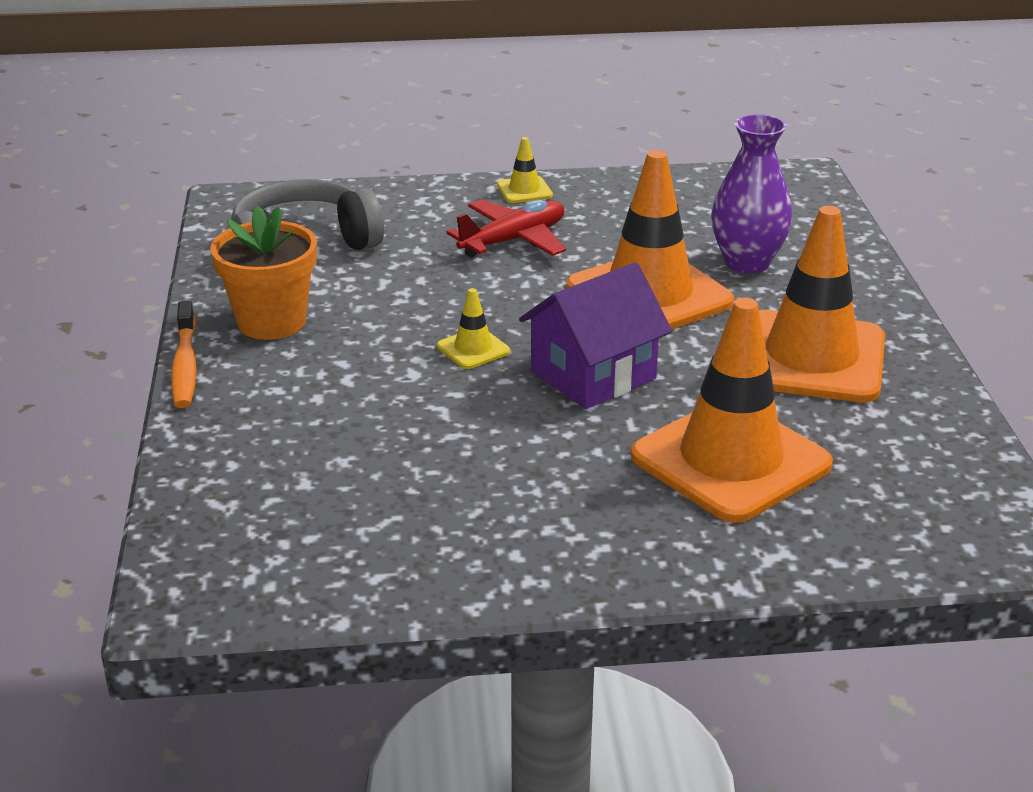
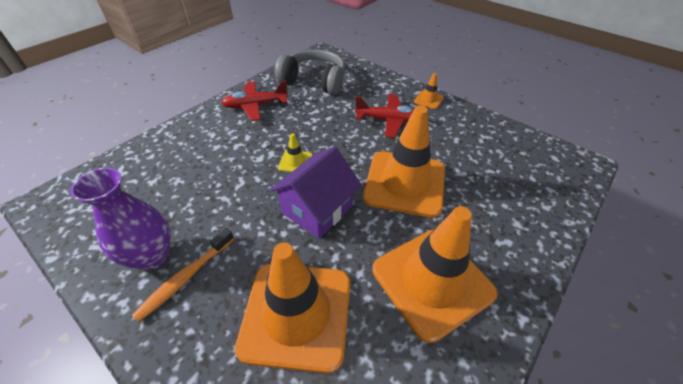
camera: 45 degrees right, 15 degrees up
(185, 365) = (206, 107): orange toothbrush -> orange toothbrush (185, 278)
(271, 322) = (256, 106): orange flower pot -> red plane
(524, 190) = (428, 100): yellow traffic cone -> orange traffic cone
(593, 375) = (317, 209): purple house -> purple house turned 60 degrees counterclockwise
(747, 263) = (479, 196): purple vase -> purple vase (152, 256)

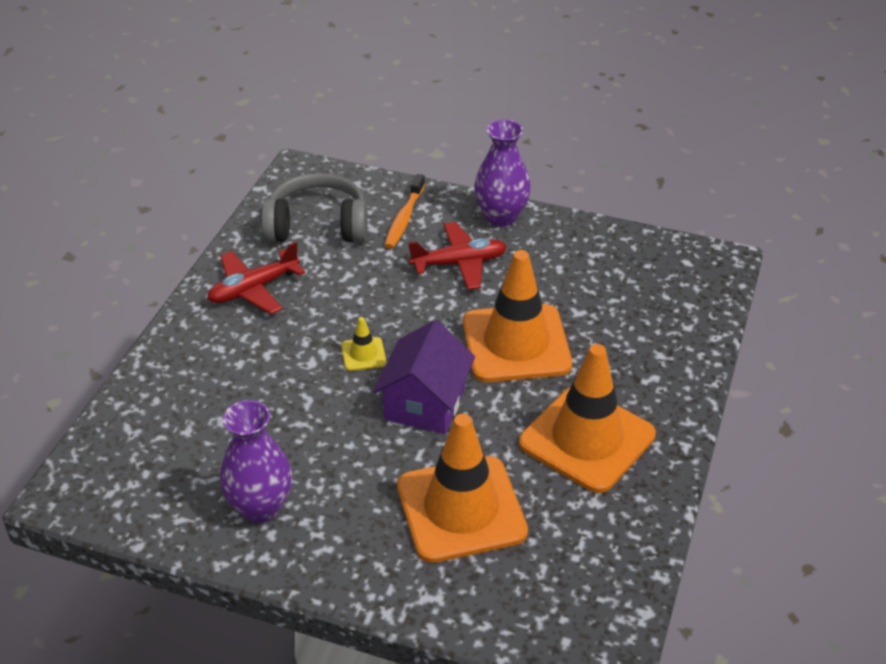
camera: 20 degrees left, 5 degrees down
(185, 278) = (317, 515): orange toothbrush -> orange toothbrush (404, 218)
(428, 100) = (501, 217): orange traffic cone -> purple vase

